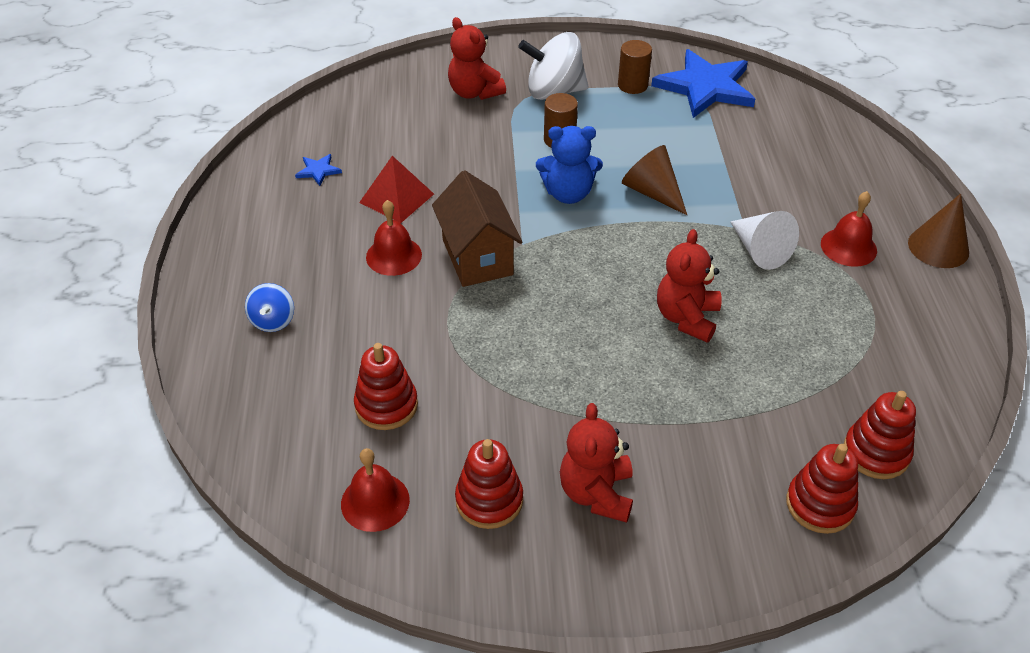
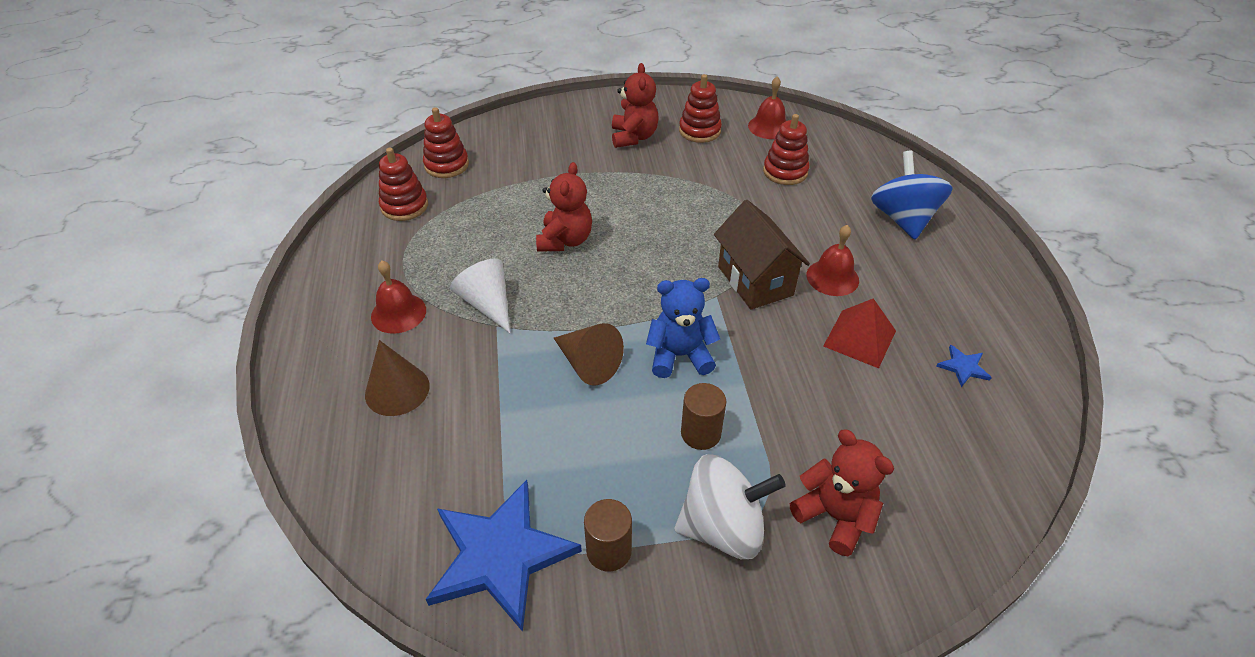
camera: 175 degrees right, 0 degrees up
(273, 321) = (903, 219): blue spinning top -> blue spinning top, size x1.87
(820, 504) = (494, 139): red stacking toy -> red stacking toy (404, 206)
(938, 247) = (309, 318): brown cone -> brown cone (397, 390)

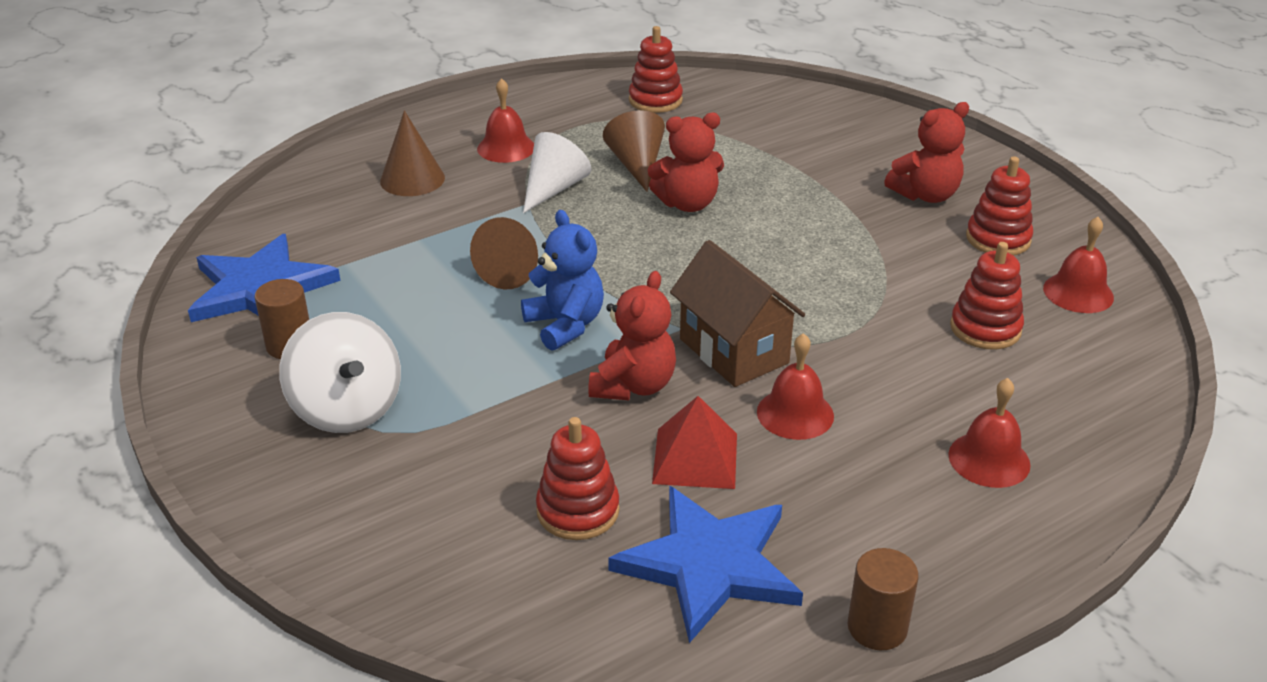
camera: 65 degrees right, 10 degrees down
(446, 165) = (742, 100): red stacking toy -> red stacking toy (578, 510)
(491, 248) = (637, 165): none -> brown cone
(700, 433) = (462, 366): brown cylinder -> brown cylinder (877, 627)
(755, 281) = (734, 351): brown house -> brown house turned 75 degrees counterclockwise
(834, 516) = (398, 486): red teddy bear -> red teddy bear (633, 386)
(903, 219) = (989, 459): blue spinning top -> red bell
(963, 367) = (709, 565): blue star -> blue star, size x2.47

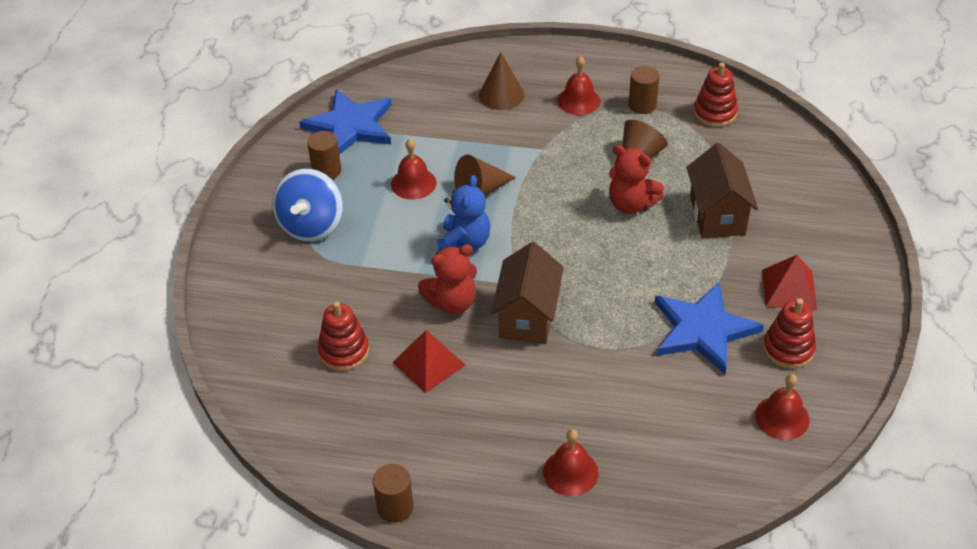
camera: 45 degrees right, 10 degrees up
(347, 409) = (311, 225): white spinning top -> blue spinning top
(554, 188) = (569, 147): white cone -> none
(577, 124) = (642, 105): none -> brown cylinder
(709, 565) = (364, 421): blue star -> blue star (703, 330)
(779, 173) = (717, 215): none -> brown house
(795, 413) = (509, 375): red bell -> red bell (413, 183)
(925, 195) = (789, 289): red teddy bear -> red pyramid
(985, 328) = (686, 400): red stacking toy -> none

